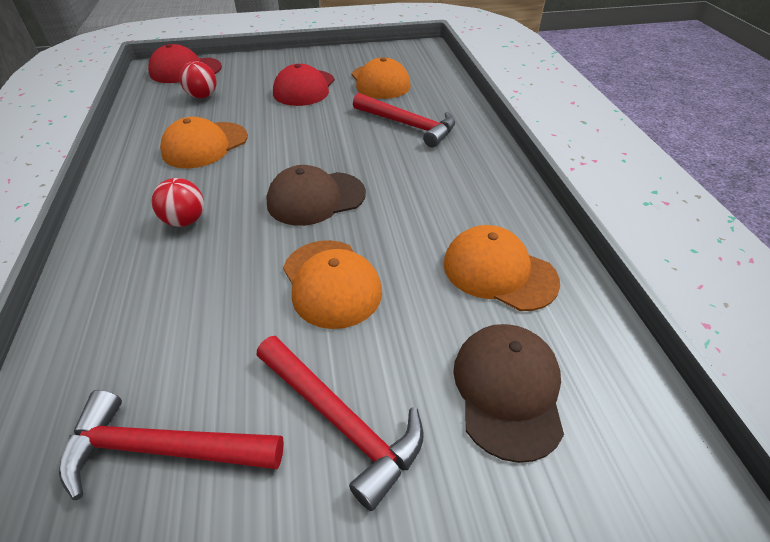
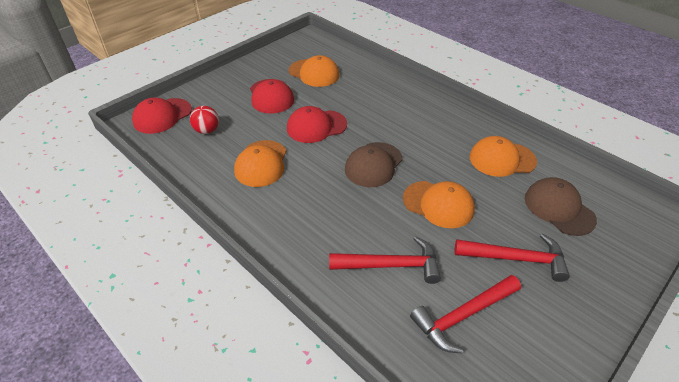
camera: 35 degrees left, 0 degrees up
(185, 221) = (318, 214): red ball -> none
(309, 133) = (316, 126): none -> red cap
(408, 125) = (367, 97): red hammer -> red hammer (391, 265)

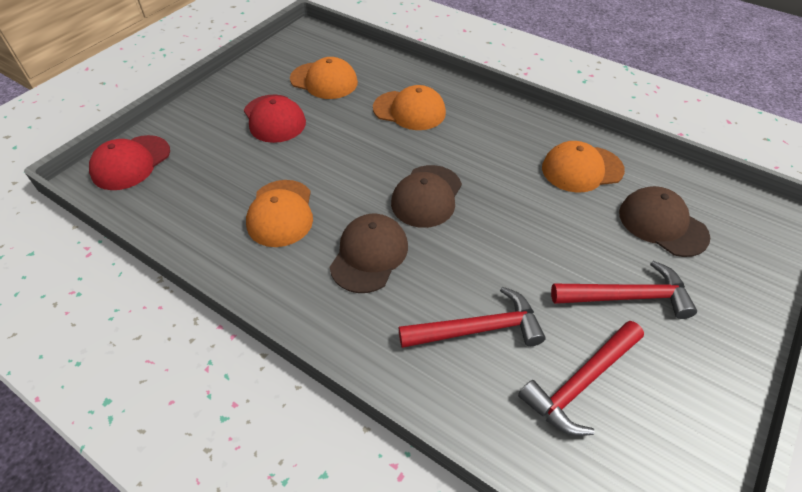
camera: 10 degrees left, 5 degrees up
(207, 130) = (197, 176): red ball -> none
(316, 126) = (342, 153): red cap -> none
(320, 201) = (369, 255): none -> brown cap
(438, 204) = (518, 238): orange cap -> orange cap (409, 110)

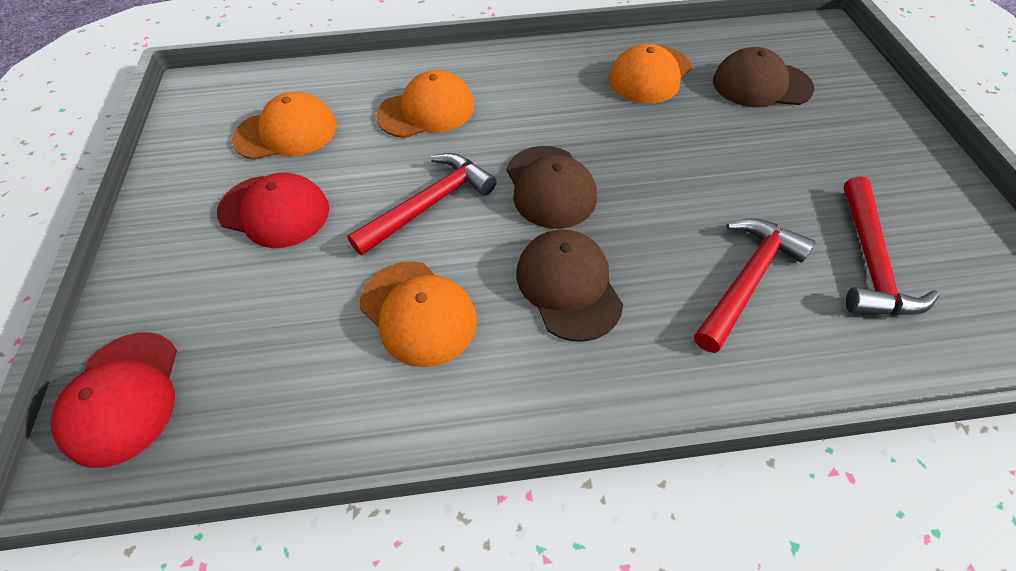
camera: 40 degrees left, 5 degrees up
(627, 297) = (811, 163): red hammer -> red hammer (429, 204)

